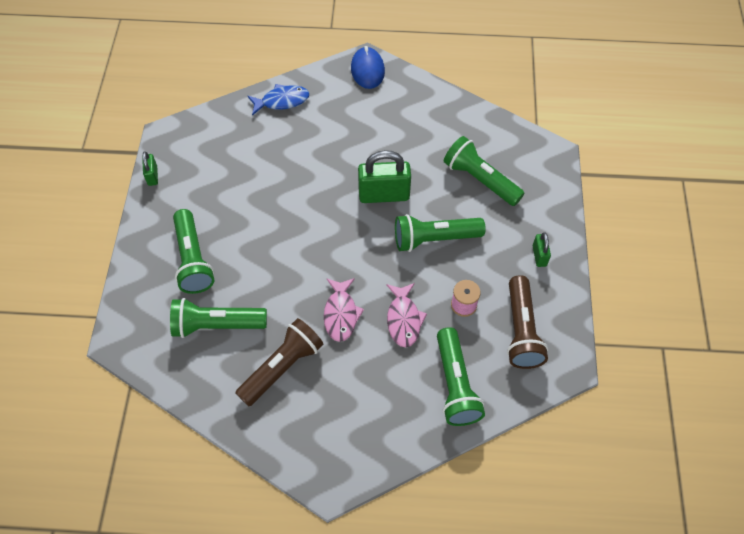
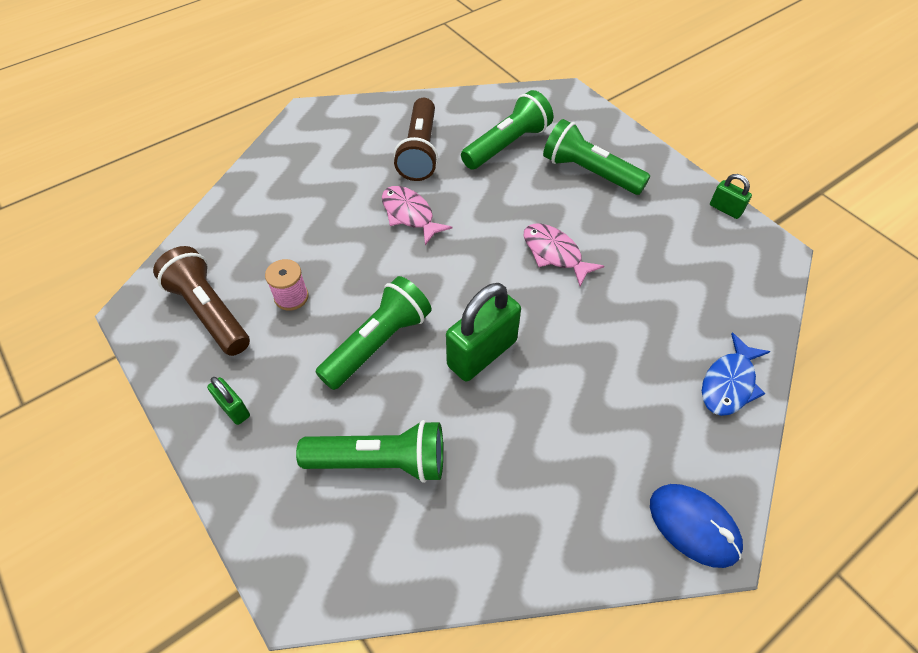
camera: 140 degrees right, 5 degrees down
(403, 319) = (344, 247): pink fish -> pink fish (554, 254)
(455, 385) = (250, 227): green flashlight -> none

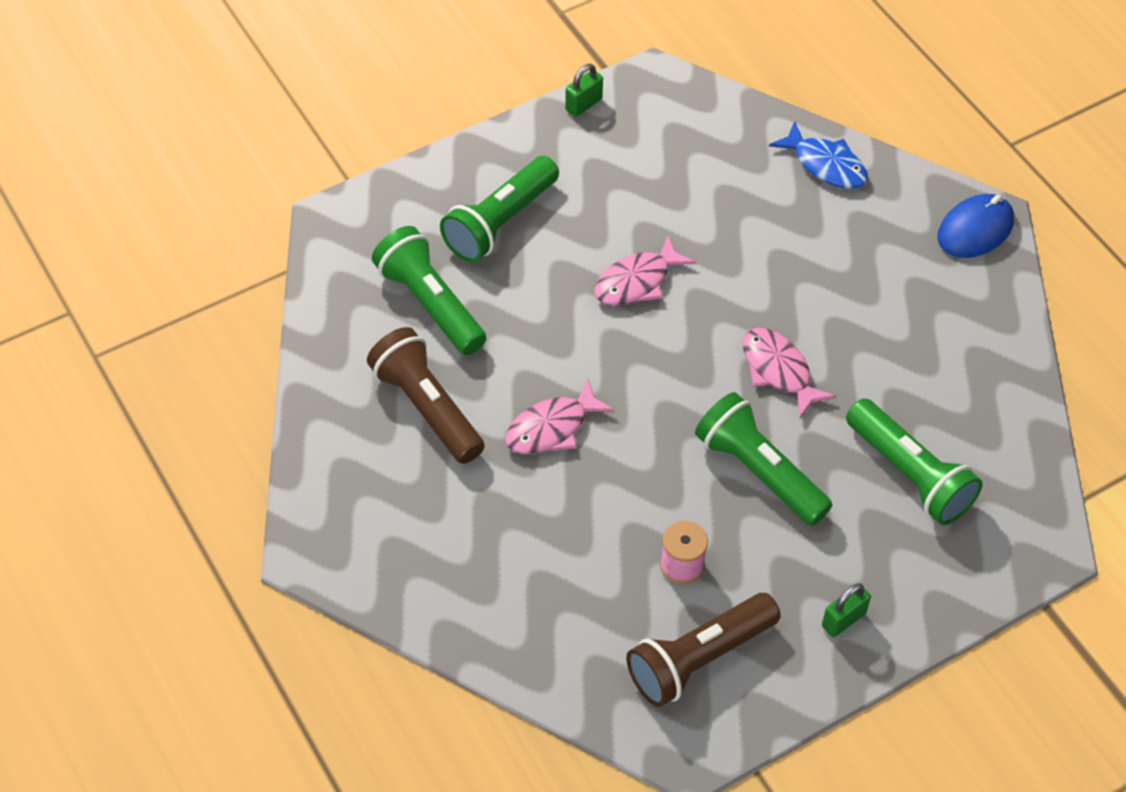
camera: 85 degrees left, 0 degrees up
(380, 461) = (910, 474): green flashlight -> green flashlight turned 135 degrees clockwise
(420, 151) = (426, 408): brown flashlight -> brown flashlight turned 135 degrees counterclockwise
(482, 353) = (778, 371): green padlock -> pink fish

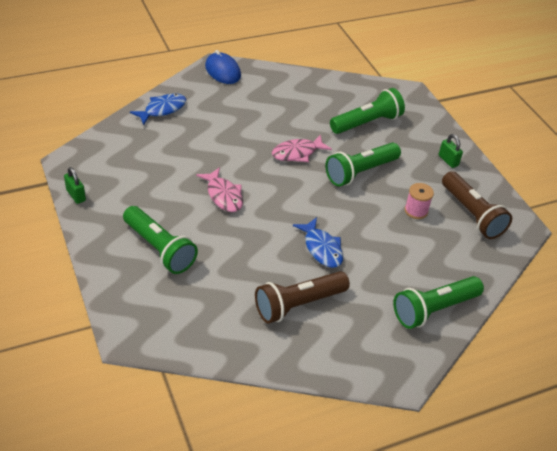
camera: 85 degrees left, 10 degrees down
(430, 304) = (216, 292): green flashlight -> green flashlight (434, 309)
(552, 428) = (321, 248): pink fish -> blue fish

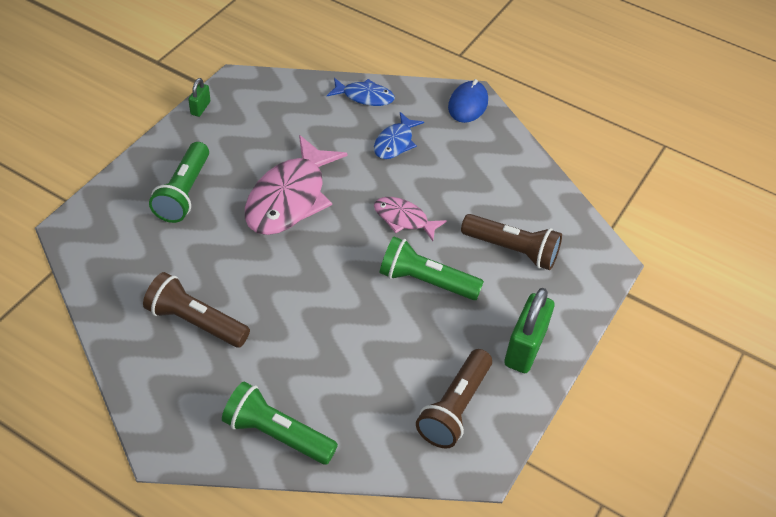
camera: 55 degrees right, 5 degrees up
(223, 195) = (290, 198): pink fish -> pink fish, size x1.89
(321, 248) = (284, 304): blue fish -> blue fish (395, 142)
(367, 123) = (512, 250): green flashlight -> brown flashlight
(416, 211) = (412, 355): pink spool -> none
(448, 160) = (524, 348): green padlock -> green padlock, size x1.99

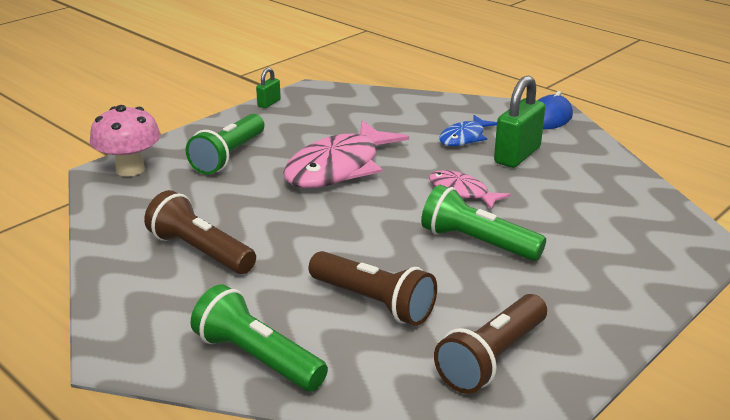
camera: 15 degrees right, 20 degrees down
(95, 221) = (130, 169): none -> pink mushroom
(364, 97) = (439, 106): blue fish -> none
(512, 250) = (587, 226): brown flashlight -> brown flashlight (374, 302)
(524, 348) = (593, 311): green padlock -> green padlock (517, 155)

